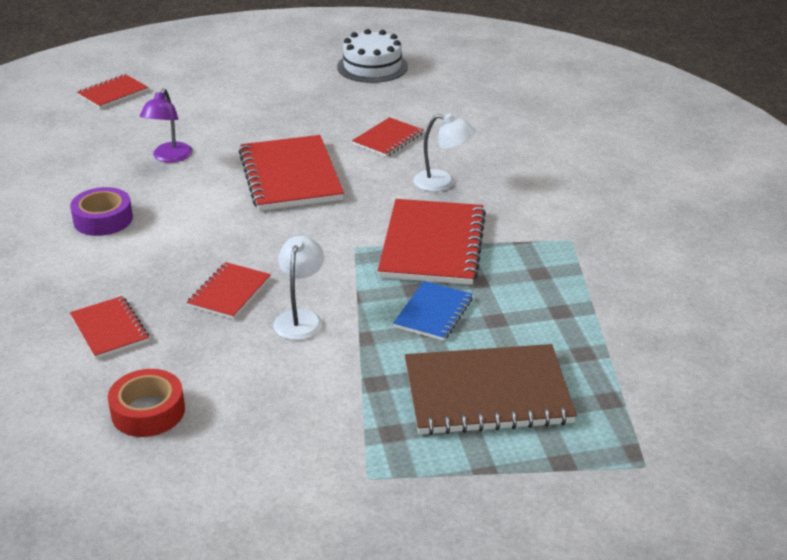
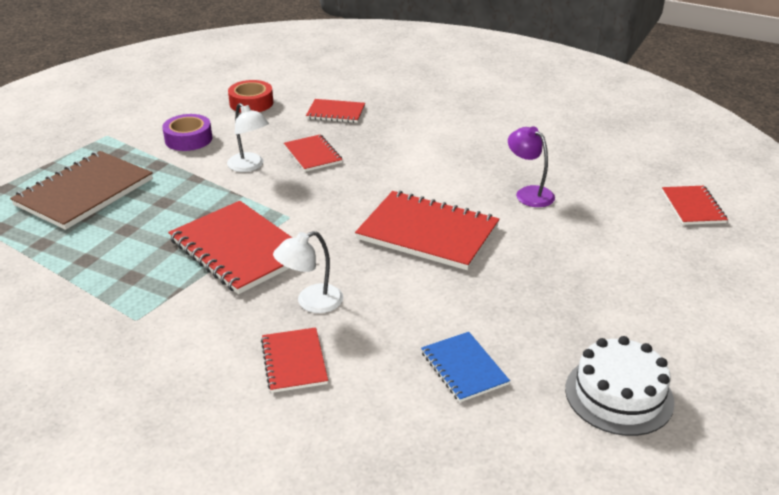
camera: 130 degrees right, 0 degrees up
(103, 219) = (464, 143): purple tape -> purple tape (188, 139)
(388, 139) = (427, 313): red notebook -> red notebook (294, 361)
(433, 313) = (174, 211): blue notebook -> blue notebook (464, 368)

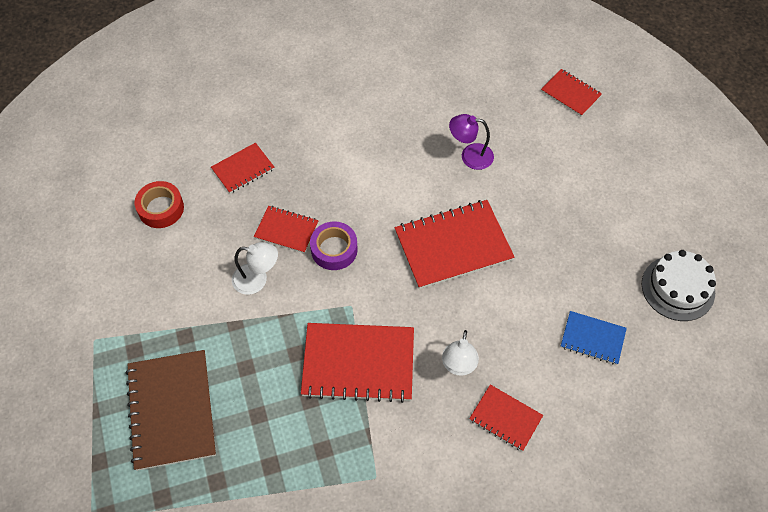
camera: 45 degrees left, 25 degrees up
(188, 139) = (169, 289): purple tape -> purple tape (334, 249)

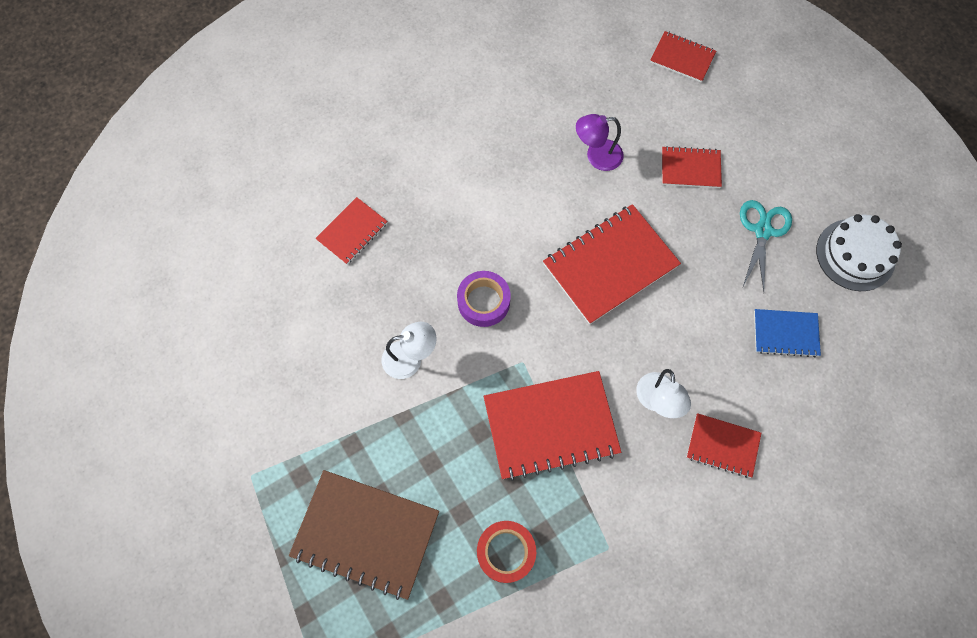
camera: 15 degrees left, 10 degrees up
(161, 208) = (274, 301): red tape -> red tape (506, 552)
(172, 410) = (366, 534): brown notebook -> brown notebook turned 45 degrees counterclockwise
(286, 230) = (424, 292): red notebook -> red notebook (690, 168)
(598, 249) = (762, 231): none -> turquoise scissors

